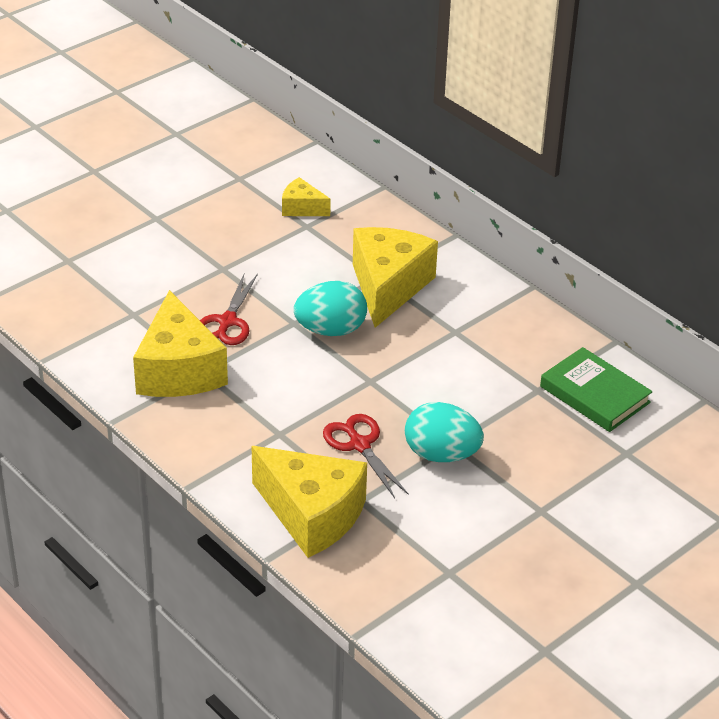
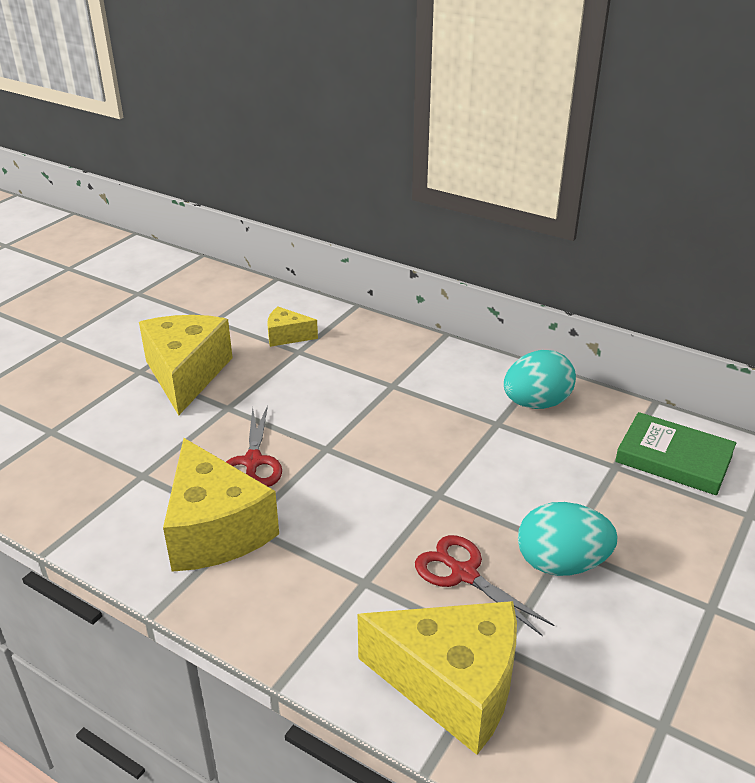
camera: 15 degrees left, 5 degrees down
(330, 330) = (369, 448): turquoise egg -> turquoise egg (536, 403)
(388, 287) = (407, 393): yellow cheese -> yellow cheese (186, 374)

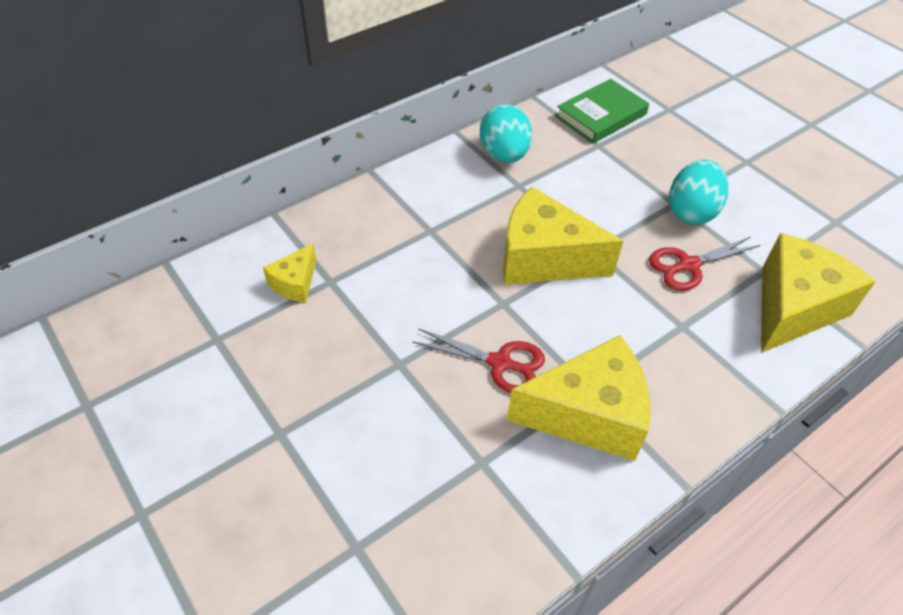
camera: 70 degrees left, 15 degrees up
(186, 374) = (315, 388): yellow cheese -> yellow cheese (544, 258)

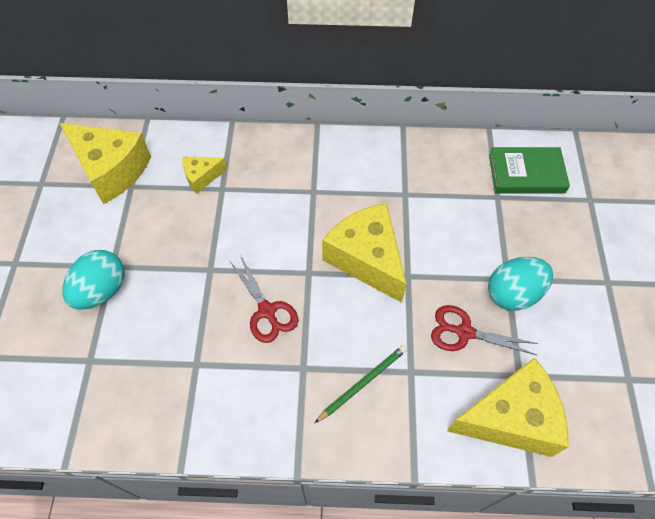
camera: 40 degrees right, 10 degrees up
(504, 155) = (418, 164): turquoise egg -> turquoise egg (102, 290)
(588, 414) = (285, 383): yellow cheese -> yellow cheese (111, 170)
(654, 364) = (363, 383): none -> green pencil

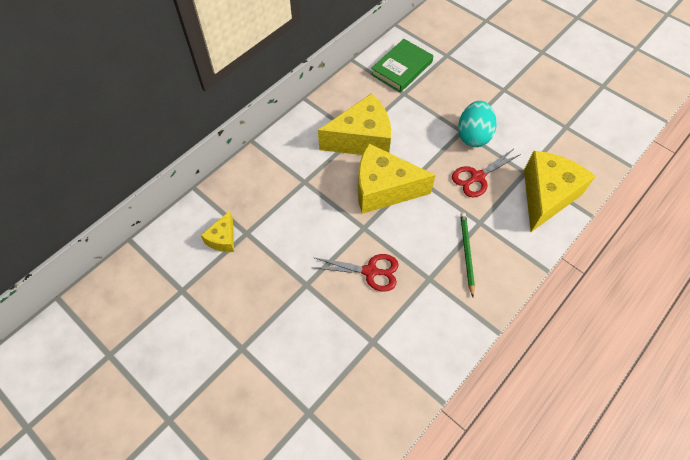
camera: 50 degrees left, 0 degrees up
(102, 290) = (256, 368): turquoise egg -> none
(111, 170) = (152, 295): yellow cheese -> yellow cheese (361, 139)

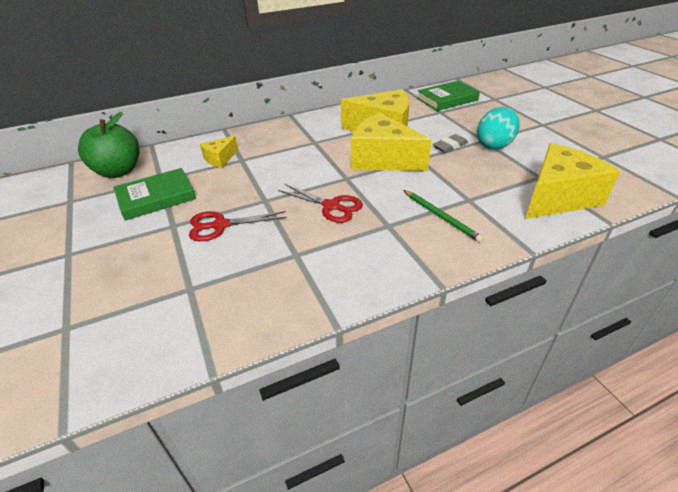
camera: 25 degrees right, 20 degrees down
(126, 294) = (118, 171): none -> green apple
(197, 318) = (156, 197): none -> green book
(435, 149) = (450, 146): none -> grey eraser
(466, 253) = (441, 217): green pencil -> green pencil turned 120 degrees clockwise
(477, 177) = (483, 170): red scissors -> red scissors (220, 225)

